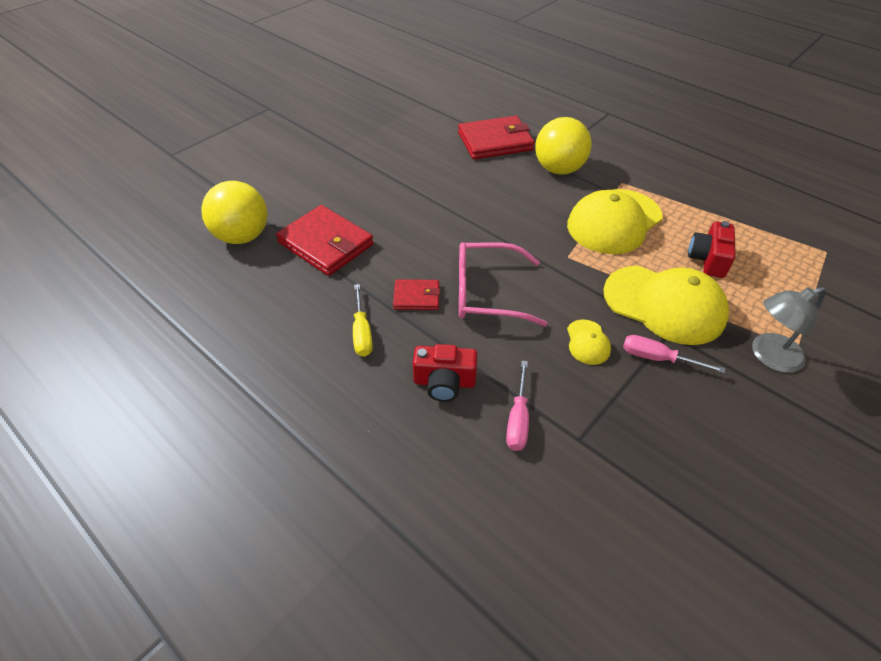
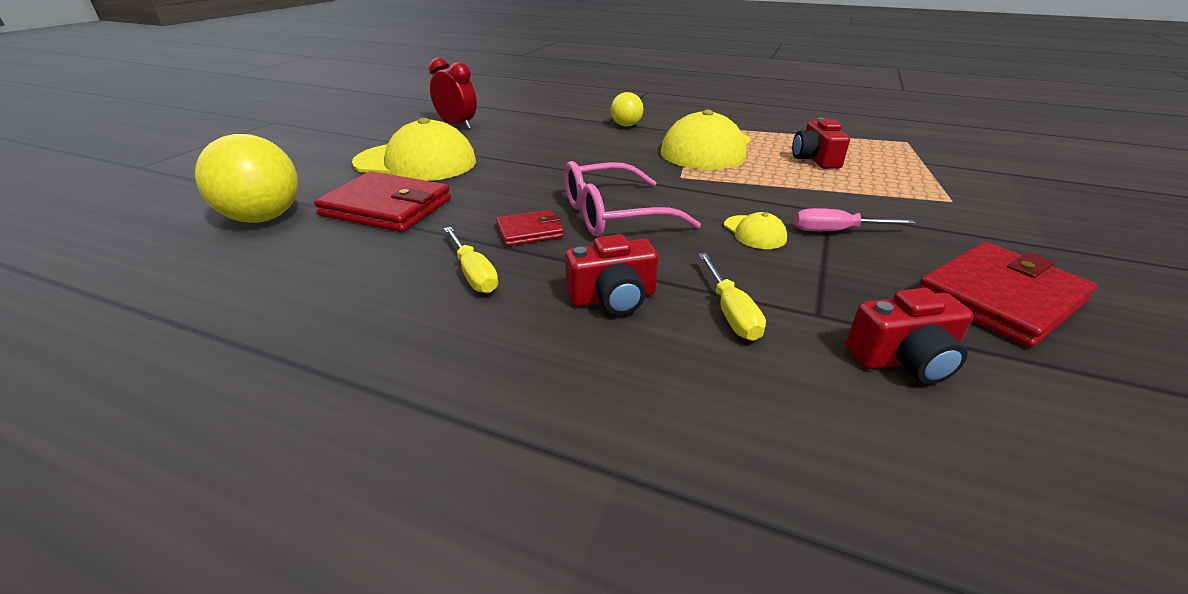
camera: 20 degrees left, 15 degrees down
(411, 141) = (457, 125): none -> red clock
(495, 141) = (549, 116): red wallet -> red wallet (999, 298)
(518, 419) = (731, 312): pink screwdriver -> yellow screwdriver
(558, 169) = (626, 125): yellow ball -> yellow ball, size x0.57
(611, 496) = (903, 359): none -> red camera
(664, 305) = (805, 193): yellow cap -> yellow cap (416, 162)
(768, 356) = (935, 210): grey lamp -> none

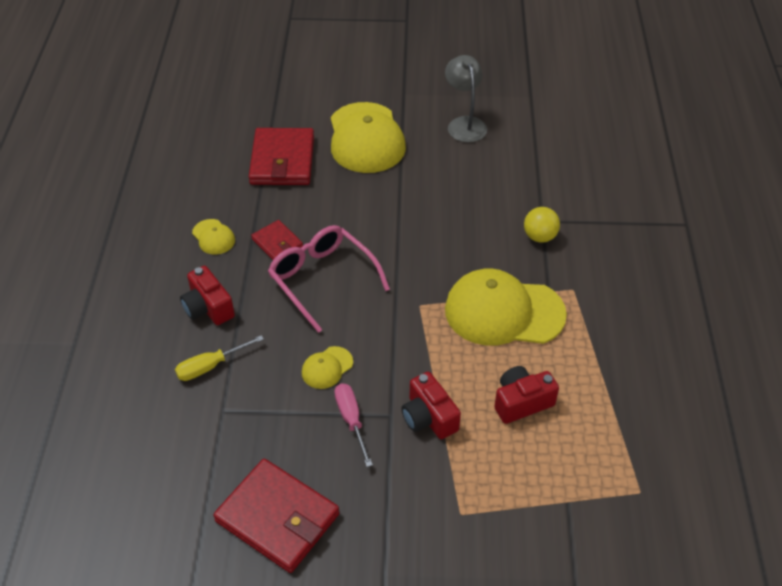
camera: 70 degrees right, 15 degrees up
(263, 218) = (244, 115): yellow ball -> none
(457, 125) = (464, 124): red clock -> grey lamp
(473, 274) = (213, 237): yellow screwdriver -> yellow cap
(903, 359) = (186, 453): red camera -> red camera (429, 417)

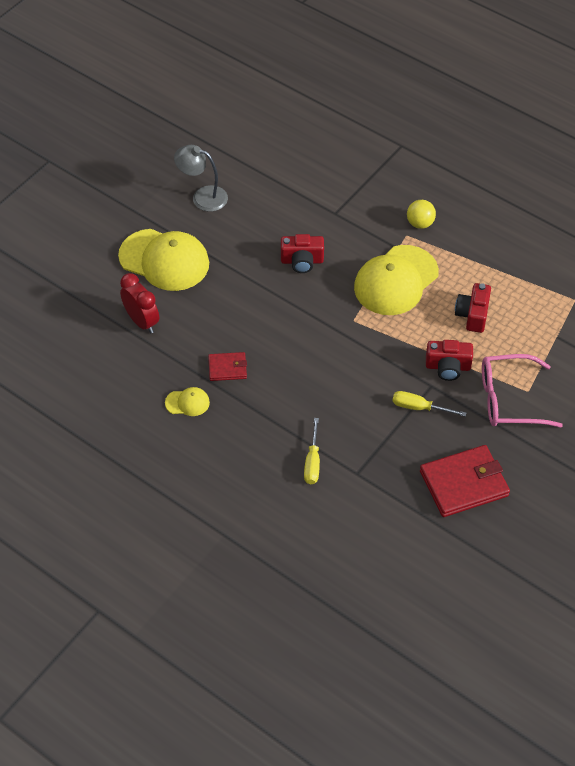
camera: 55 degrees left, 5 degrees up
(208, 308) = (256, 438): red camera -> red camera (302, 261)
(282, 160) = (142, 321): red wallet -> red clock
(322, 279) = (285, 360): pink glasses -> pink glasses (509, 399)
(327, 368) = (366, 398): yellow cap -> none
(351, 420) = (419, 408): pink screwdriver -> yellow screwdriver
(539, 237) = (348, 223): yellow ball -> yellow ball (420, 223)

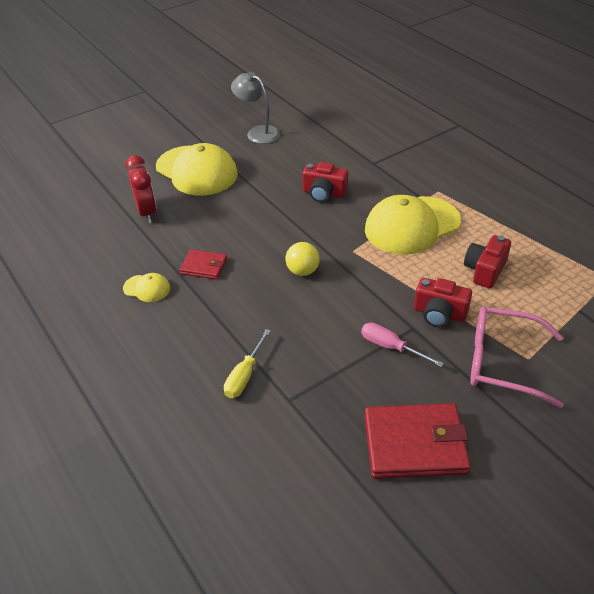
camera: 20 degrees right, 10 degrees down
(419, 408) = (391, 347): yellow screwdriver -> pink screwdriver
(420, 223) = (455, 184): yellow ball -> yellow ball (303, 271)

